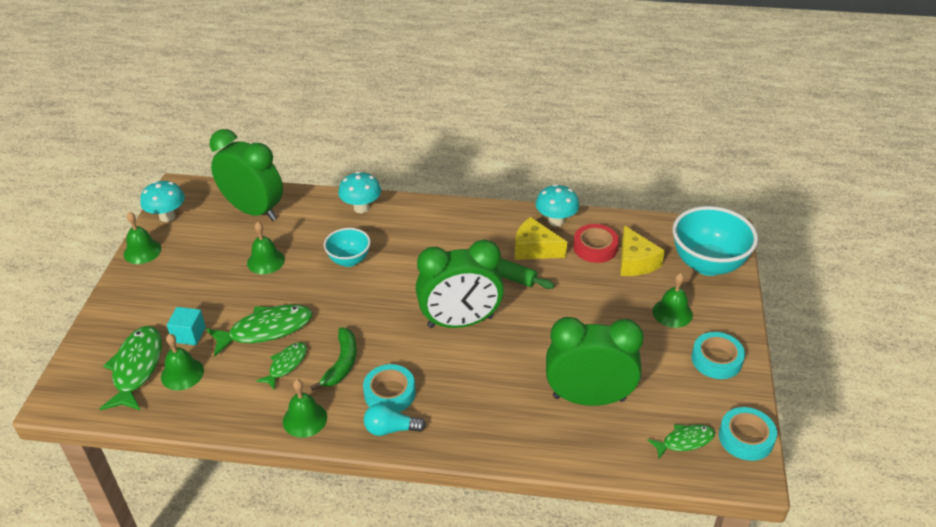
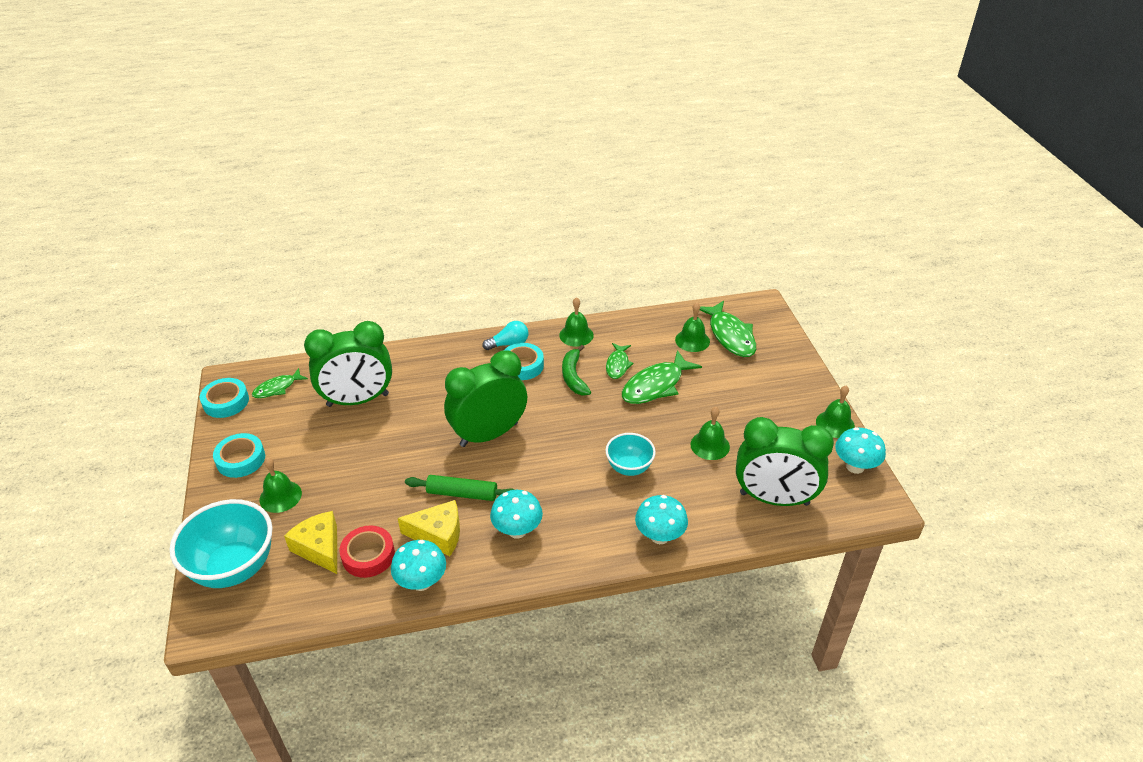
camera: 160 degrees right, 0 degrees up
(189, 334) = (715, 367): turquoise cube -> none
(469, 237) = (517, 530): none -> turquoise mushroom

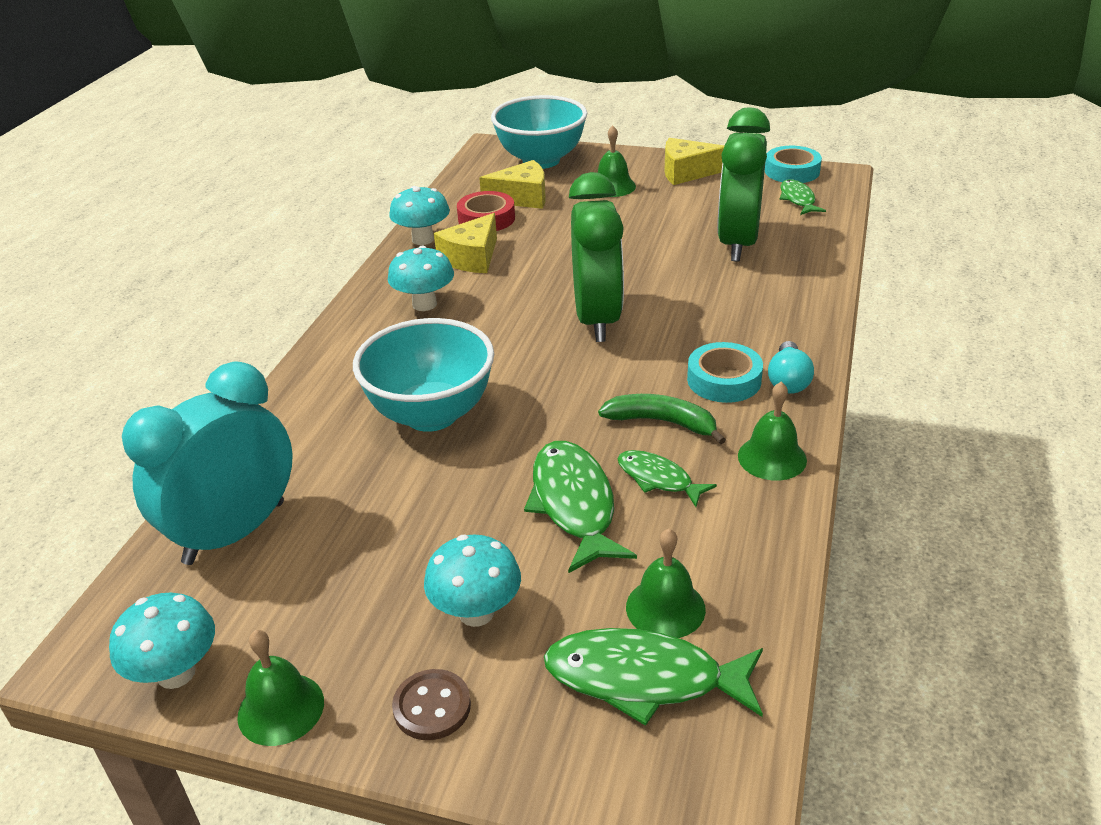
camera: 120 degrees right, 5 degrees down
(241, 459) = (686, 172): turquoise tape -> yellow cheese
(462, 494) = (514, 282): green rolling pin -> none
(629, 468) = (431, 414): turquoise bowl -> turquoise bowl, size x1.76
(659, 536) = (302, 400): turquoise mushroom -> turquoise mushroom (476, 612)
(710, 445) = (394, 511): green bell -> none
(774, 499) = (234, 532): green clock -> turquoise clock
(793, 383) = (432, 707): none -> brown button

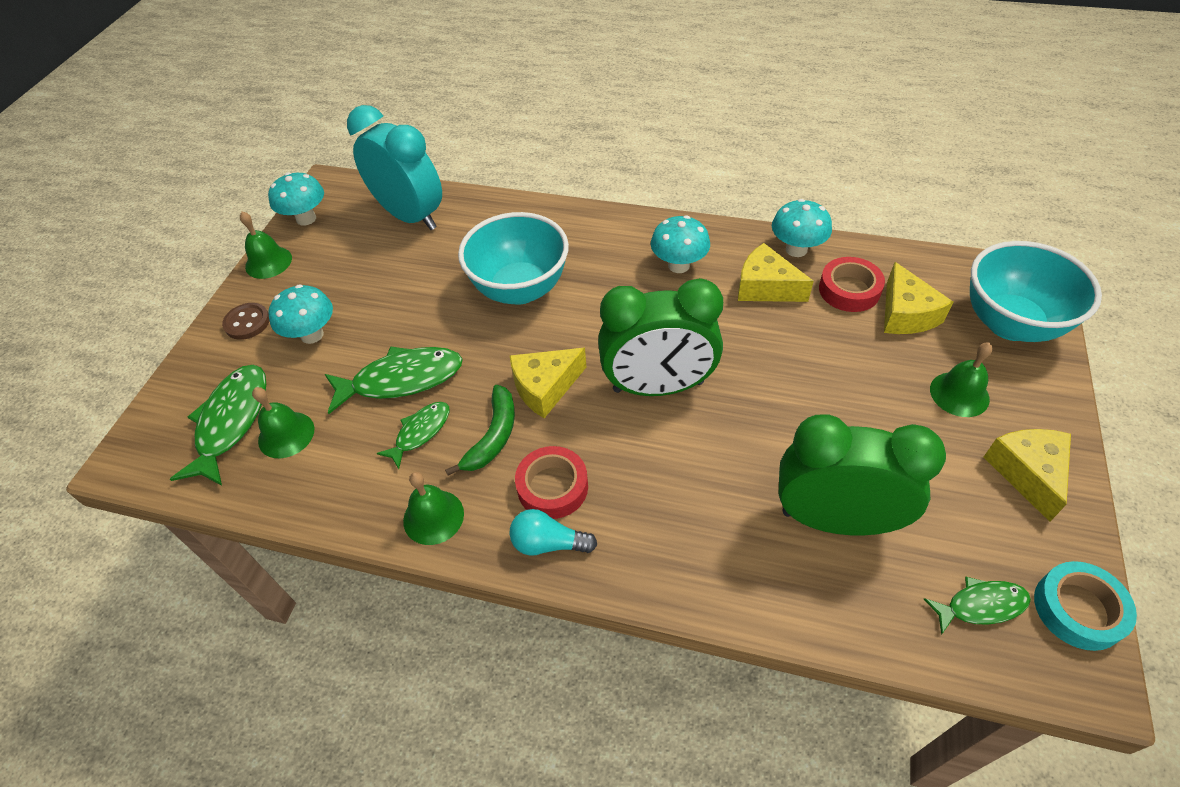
camera: 90 degrees right, 15 degrees up
(594, 389) = (545, 387): none -> yellow cheese
(724, 380) = (552, 487): turquoise tape -> red tape

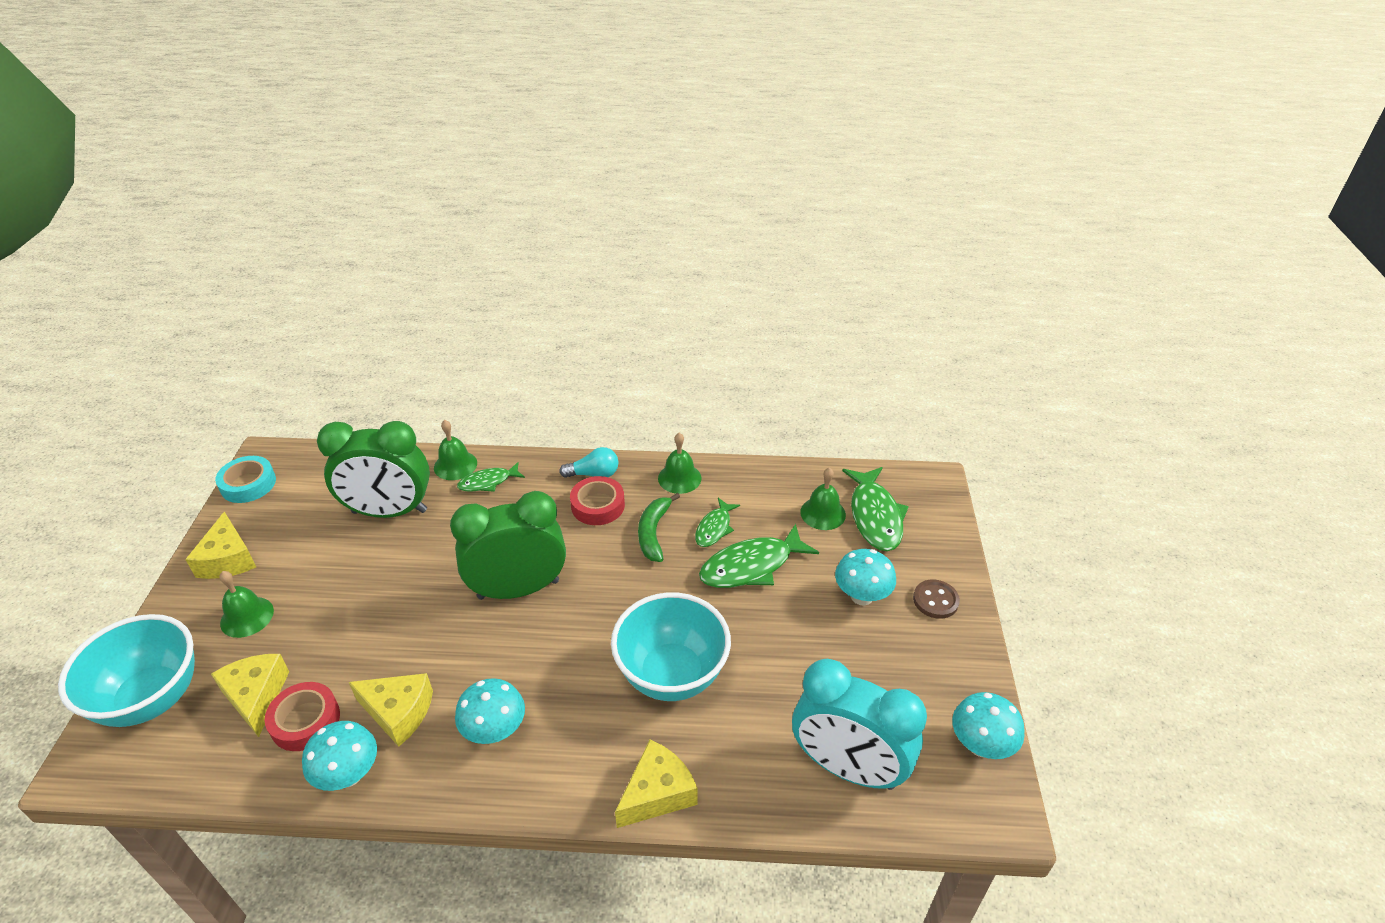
camera: 165 degrees right, 10 degrees down
(268, 262) = (974, 673): green bell -> green bell (455, 465)
(545, 387) = (620, 576): yellow cheese -> yellow cheese (657, 793)
(980, 605) = (310, 478): green fish -> green fish (488, 482)

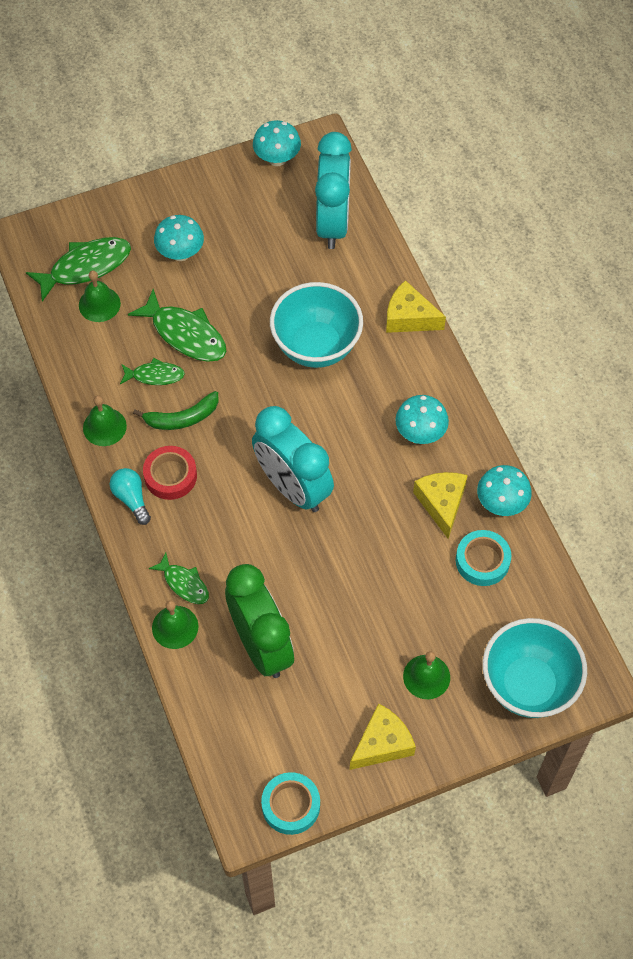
camera: 115 degrees left, 20 degrees up
(256, 697) = (484, 610): yellow cheese -> none
(305, 721) = (482, 561): red tape -> turquoise tape
(518, 589) = (293, 487): green clock -> turquoise clock
(935, 600) = (161, 207): brown button -> none

